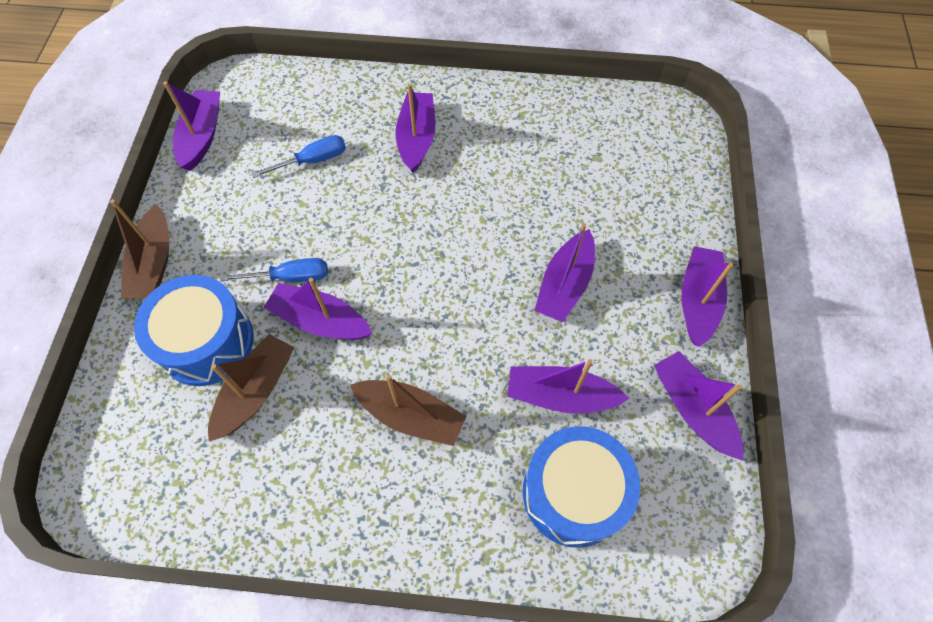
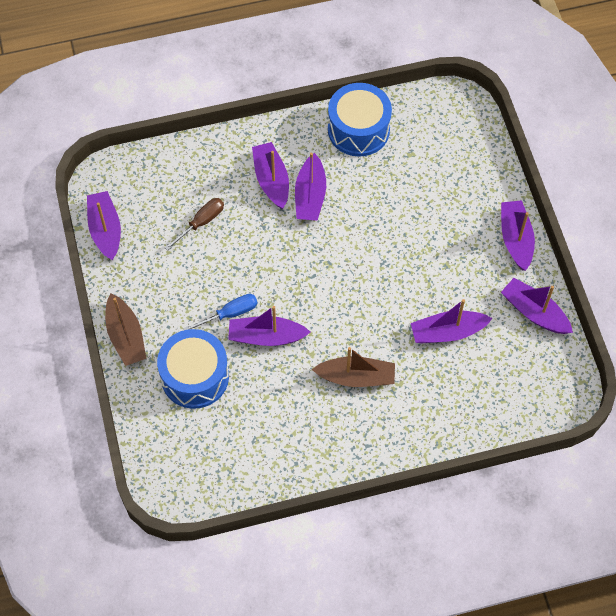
camera: 20 degrees left, 0 degrees up
(256, 391) = (246, 396): brown boat -> none
(312, 160) = (201, 222): blue screwdriver -> brown screwdriver
(564, 285) = (423, 257): purple boat -> purple boat (310, 196)
(573, 493) = (478, 388): blue drum -> blue drum (358, 129)

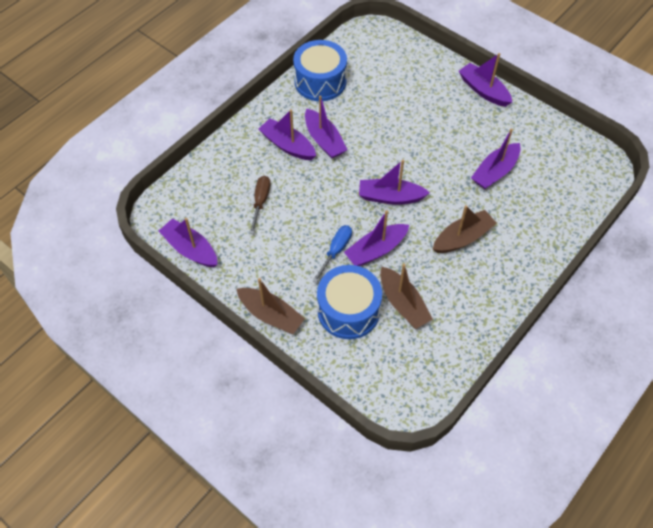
camera: 35 degrees left, 5 degrees down
(247, 402) = (403, 304): none -> brown boat
(534, 312) = (536, 127): purple boat -> purple boat (390, 197)

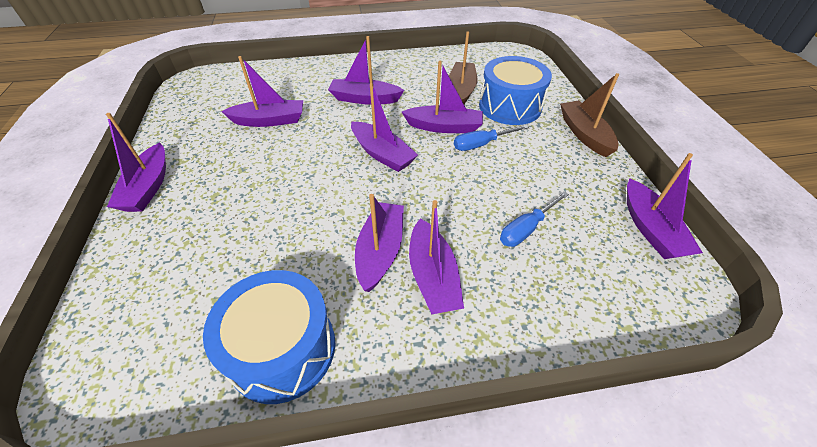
camera: 140 degrees left, 10 degrees down
(260, 202) = (526, 229): brown screwdriver -> blue screwdriver
(463, 238) = (364, 99): brown boat -> purple boat

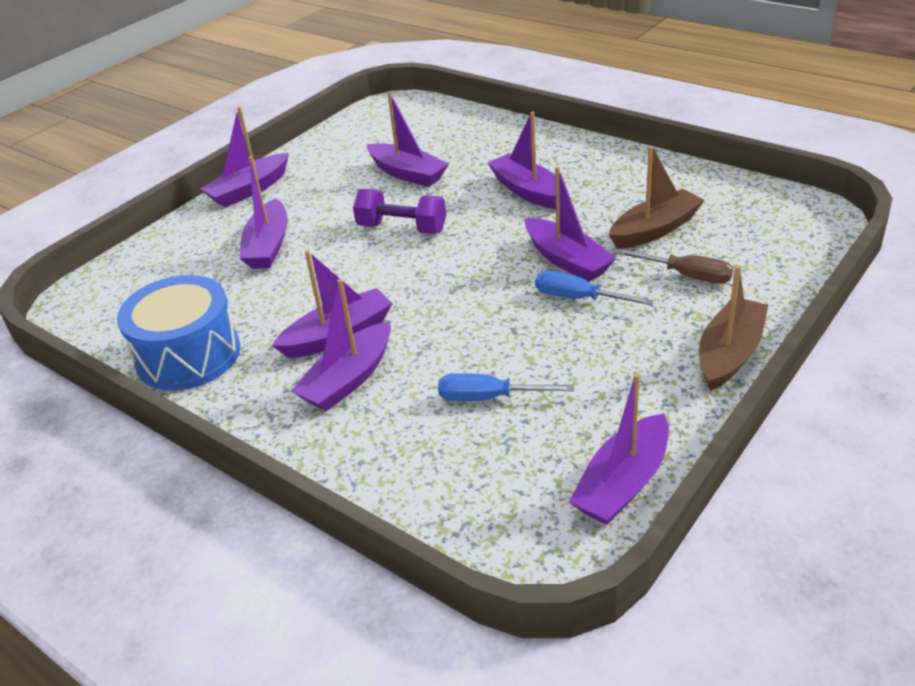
camera: 50 degrees right, 10 degrees down
(318, 157) = (402, 228): none -> purple dumbbell
(382, 154) = (461, 255): purple boat -> purple boat (268, 246)
(510, 106) = (686, 275): blue drum -> brown screwdriver

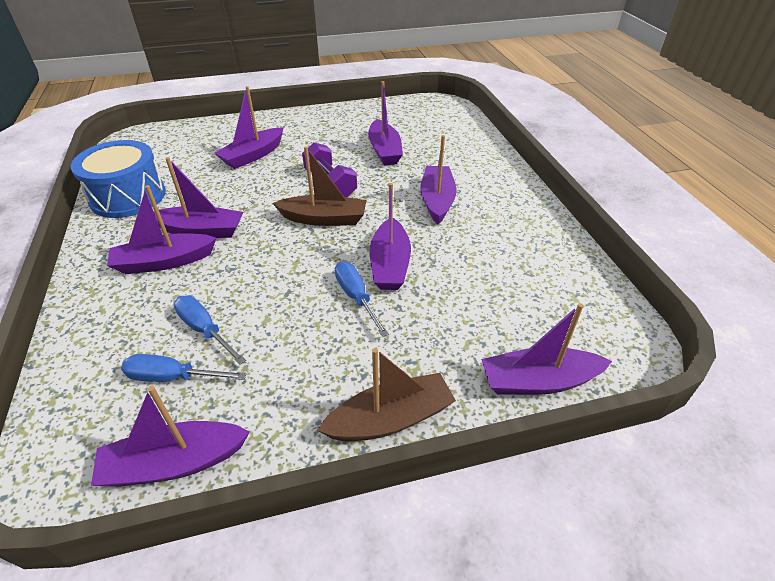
camera: 35 degrees right, 5 degrees up
(249, 190) = (293, 118): purple boat -> purple boat (538, 381)
(522, 442) = (173, 377): none -> blue screwdriver
(655, 229) = (481, 279): brown boat -> brown boat (324, 219)
(686, 275) = (452, 330): brown screwdriver -> none

